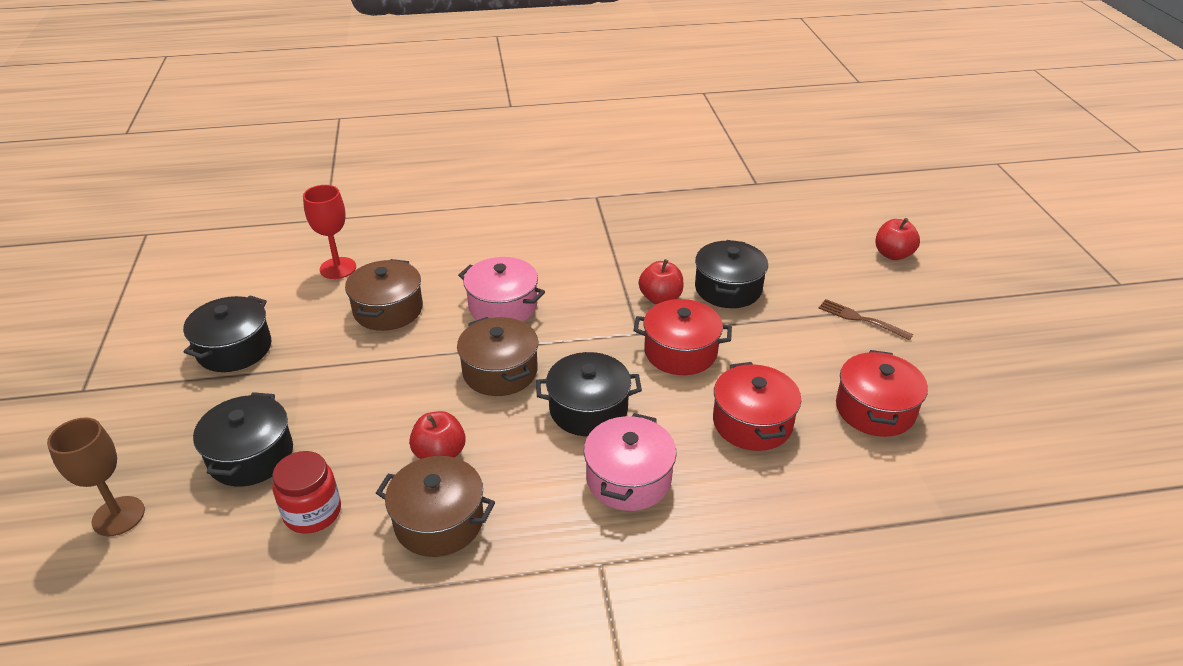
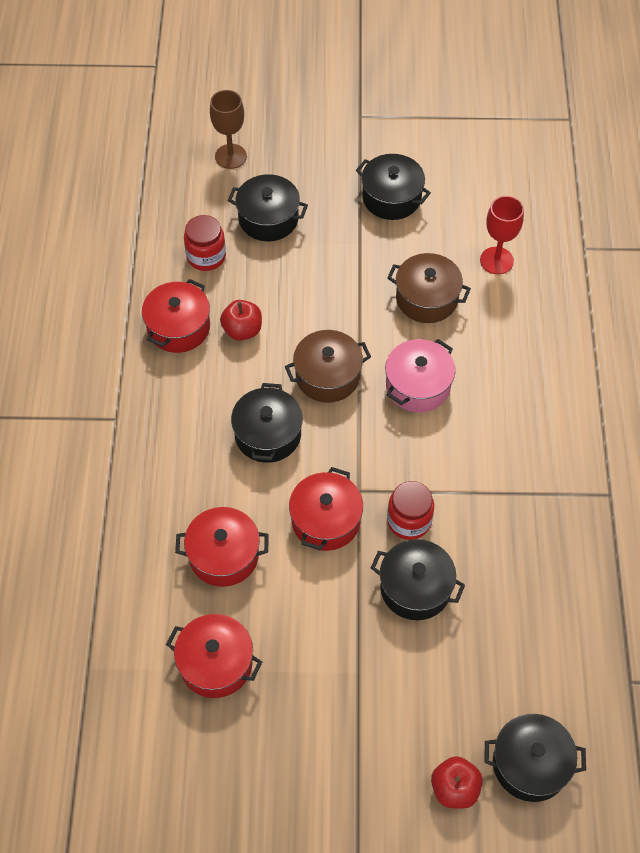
camera: 100 degrees right, 20 degrees up
(439, 521) = (178, 327): brown pot -> red pot
(628, 479) = (186, 450): pink pot -> none
(660, 298) = (409, 521): red apple -> red jar
(848, 221) = (530, 764): none -> black pot
(861, 319) = (344, 703): brown fork -> none

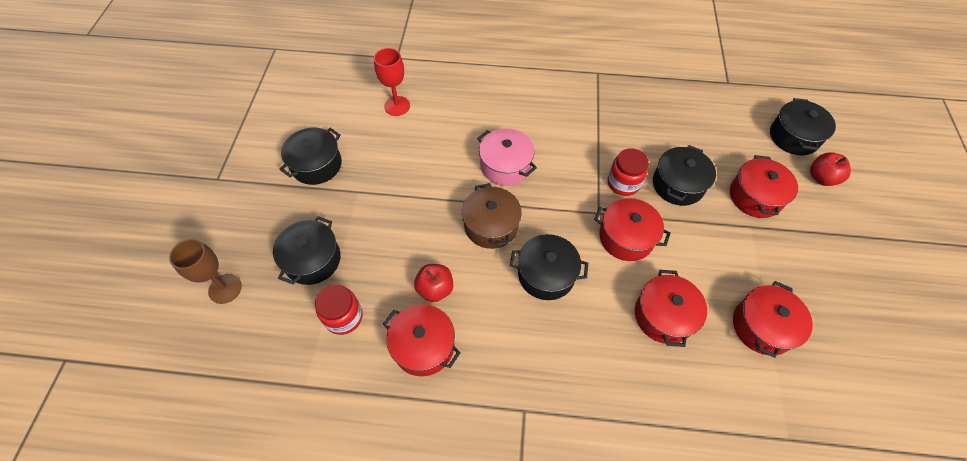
camera: 85 degrees left, 0 degrees up
(408, 687) = (755, 196): none -> red pot
(427, 298) = (424, 152): brown pot -> none

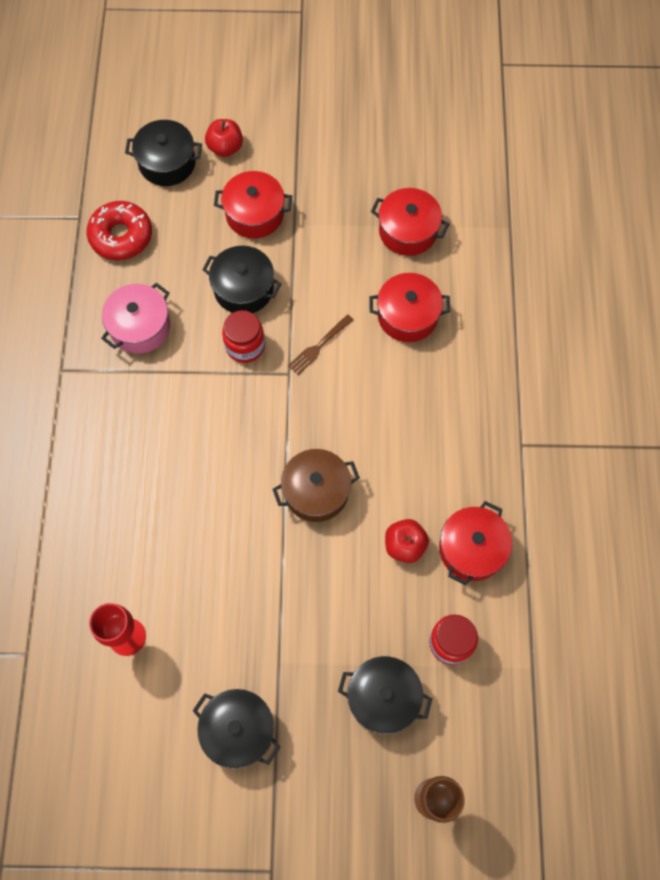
camera: 95 degrees left, 10 degrees up
(505, 166) = (226, 480): pink pot -> pink pot (140, 327)
(546, 274) = (374, 428): black pot -> none
(626, 237) = (319, 346): red pot -> brown fork
(716, 107) = (121, 236): none -> red donut

